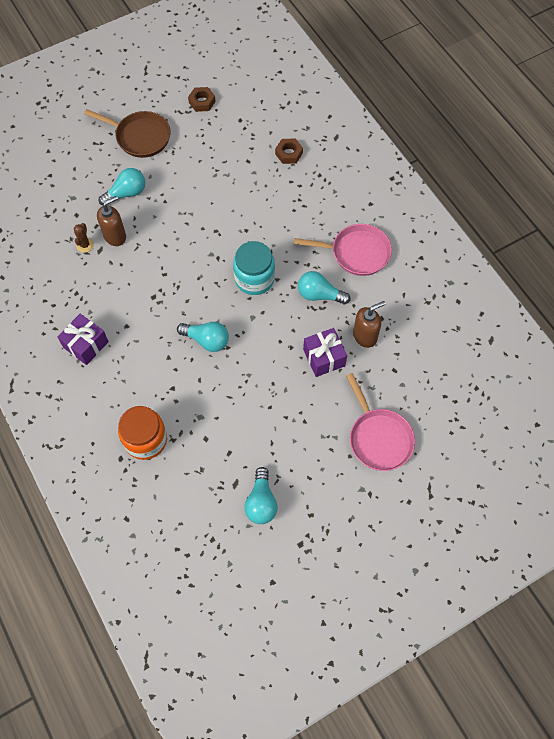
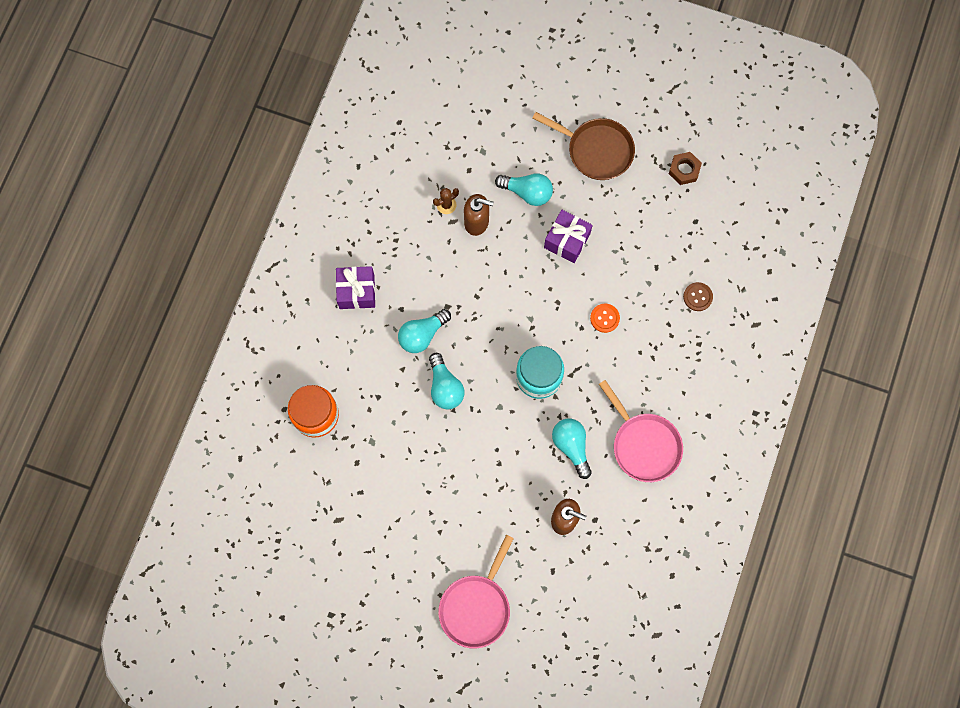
camera: 50 degrees right, 10 degrees up
(140, 137) = (596, 150): brown pan -> brown pan turned 45 degrees counterclockwise
(252, 212) = (604, 318): none -> orange button
(261, 502) = (340, 554): turquoise light bulb -> turquoise light bulb (422, 335)
(289, 153) = (697, 297): brown nut -> brown button
(324, 357) = (513, 500): purple gift -> purple gift (567, 240)

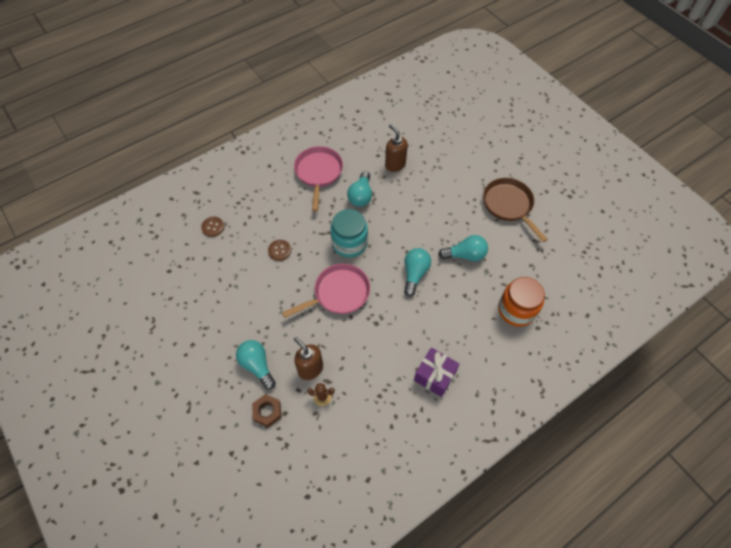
camera: 145 degrees left, 15 degrees down
(422, 335) = (407, 315): turquoise light bulb -> turquoise light bulb (465, 255)
(476, 606) = (477, 154): pink pan -> pink pan (338, 293)
(567, 240) = (260, 313): purple gift -> none
(596, 150) = (183, 363): brown pan -> brown pan (509, 205)
(604, 318) = (279, 250): orange button -> brown button
(684, 170) = (141, 308): brown nut -> brown nut (267, 411)

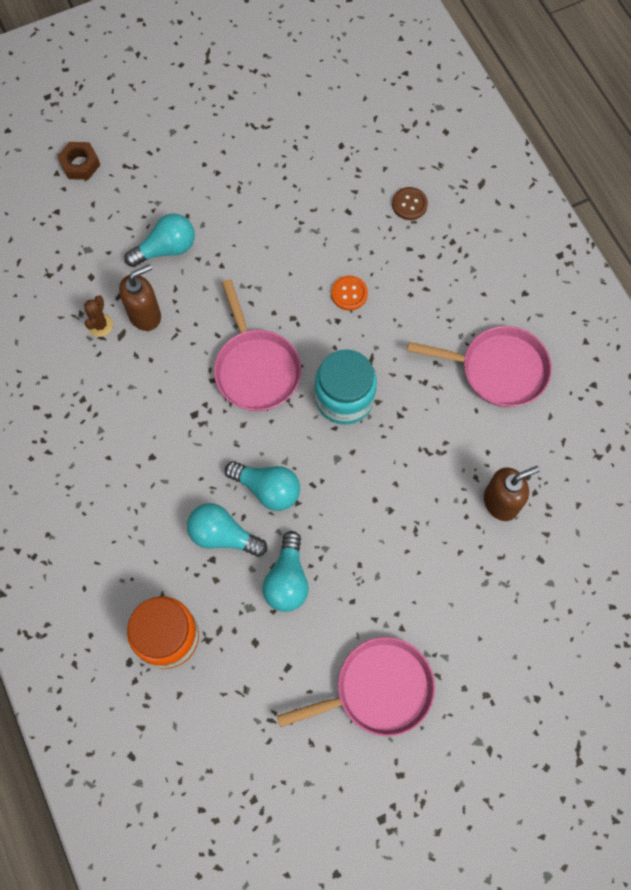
camera: 100 degrees right, 10 degrees up
(267, 411) = (98, 256): brown nut -> brown nut (80, 164)
(279, 250) = (349, 294): brown button -> orange button
(361, 196) = (438, 431): turquoise light bulb -> turquoise light bulb (223, 535)
(434, 376) = (91, 481): purple gift -> none
(509, 205) = (377, 689): brown pan -> pink pan

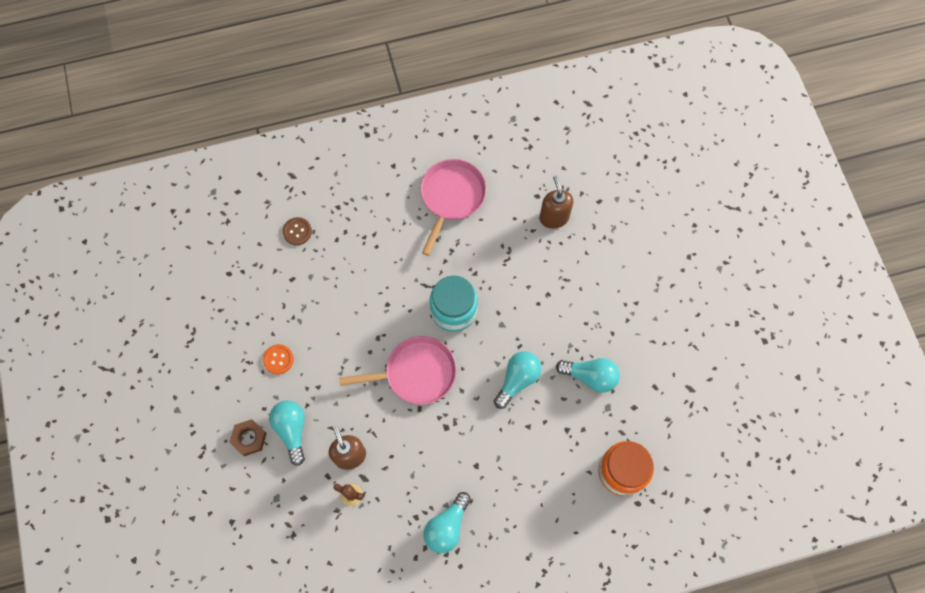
camera: 80 degrees left, 0 degrees up
(80, 164) = (188, 495): brown nut -> brown nut (249, 438)
(223, 535) = (549, 419): turquoise light bulb -> turquoise light bulb (447, 527)
(349, 294) = (366, 291): orange button -> orange button (278, 359)
(377, 689) = (677, 327): pink pan -> none

